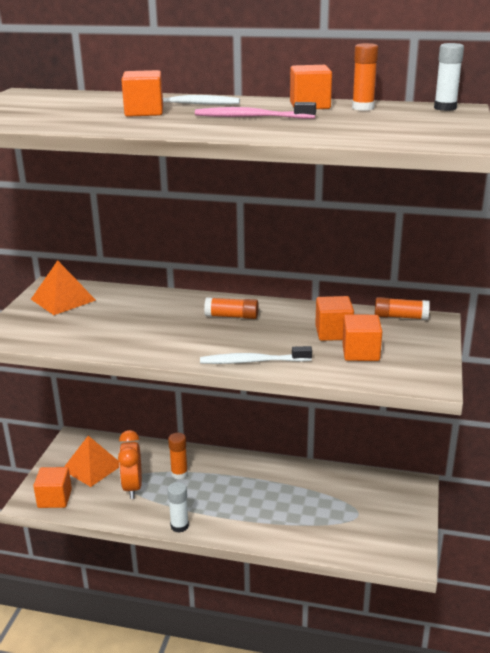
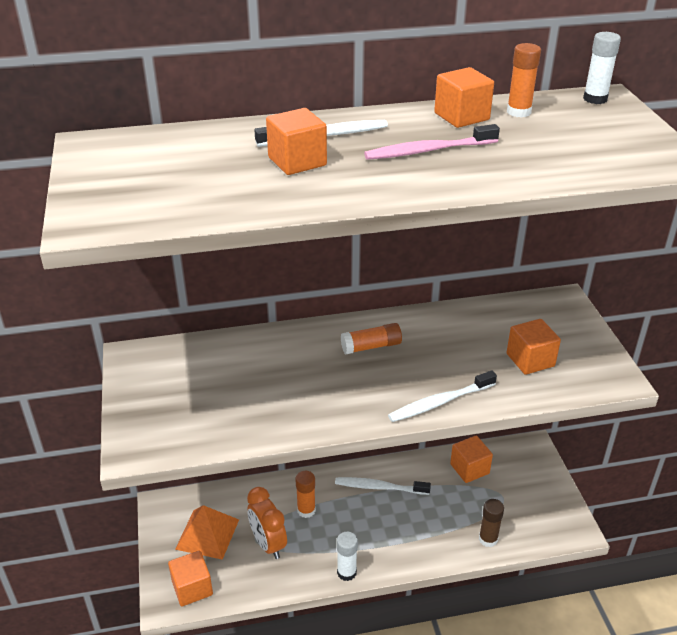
camera: 25 degrees left, 10 degrees up
(63, 299) = (164, 372): orange pyramid -> none
(252, 475) = (379, 487): none -> white toothbrush
(320, 541) = (488, 539): none -> brown glue stick
(333, 332) = (486, 341): orange cube -> orange cube (469, 469)
(400, 317) = (531, 303): orange glue stick -> none

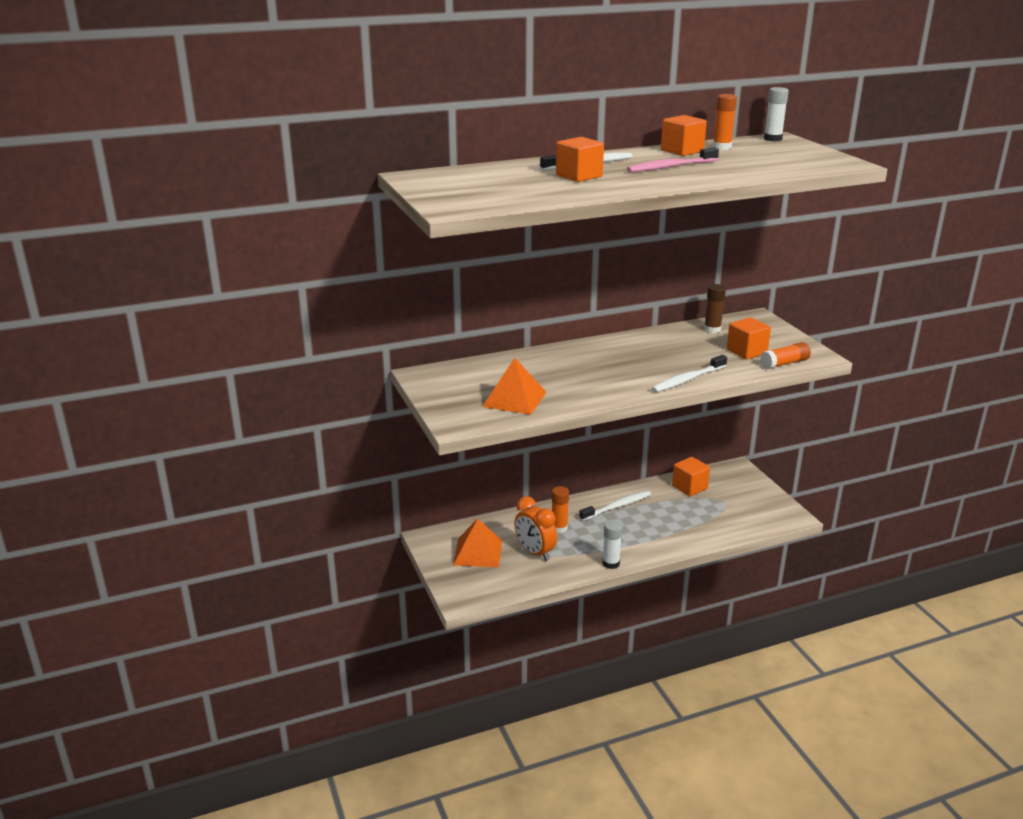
camera: 10 degrees left, 10 degrees down
(192, 588) = (480, 588): orange cube -> none
(220, 412) = (514, 399): none -> orange pyramid
(371, 346) = (617, 354): orange glue stick -> orange glue stick (784, 363)
(379, 487) = (617, 507): white toothbrush -> white toothbrush turned 150 degrees clockwise
(488, 539) = (722, 530): brown glue stick -> brown glue stick (712, 329)

